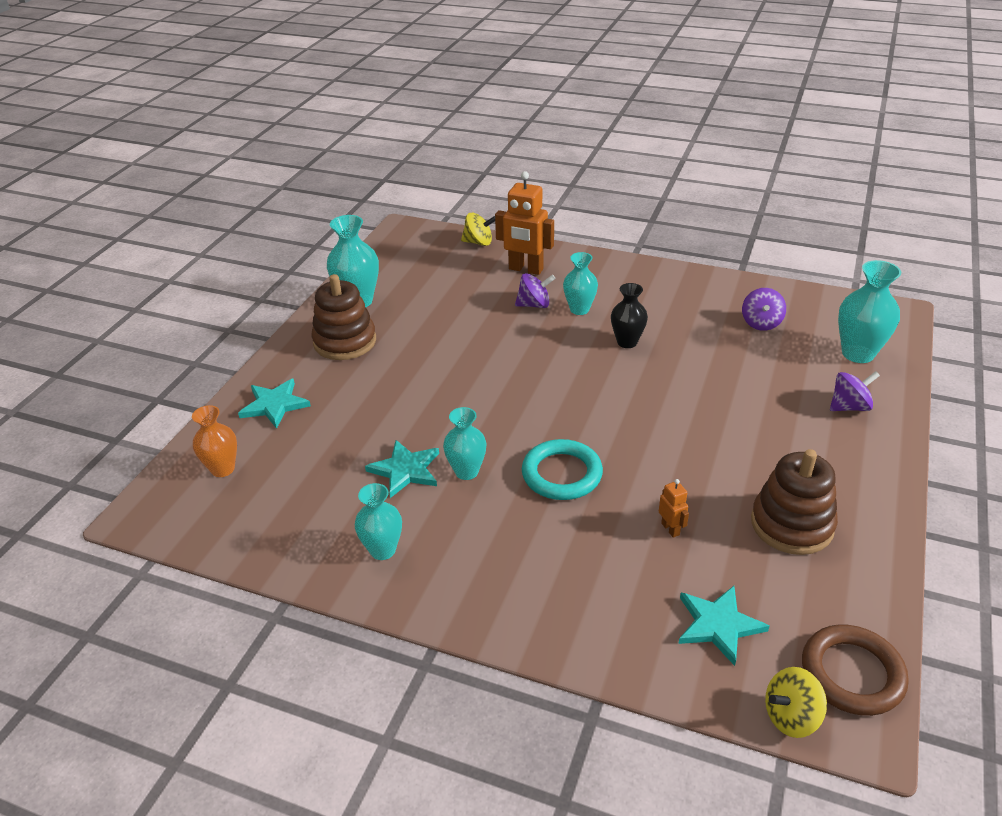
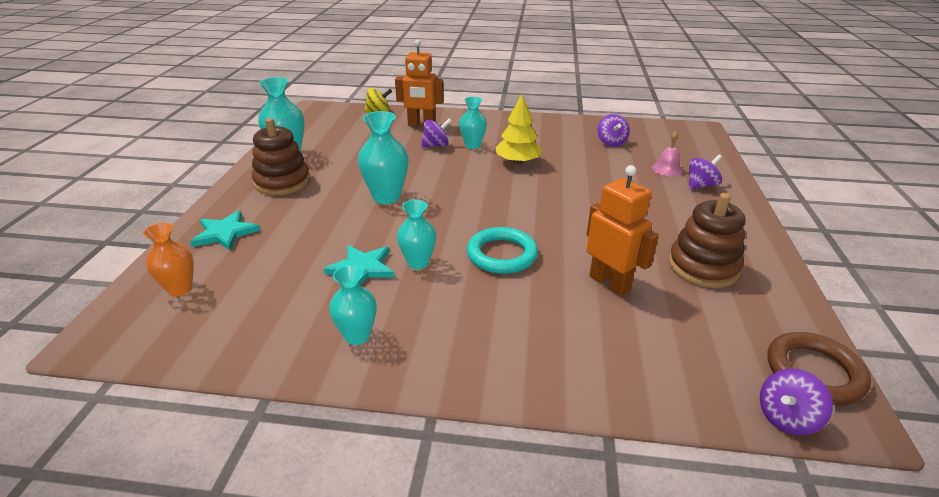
camera: 15 degrees left, 5 degrees down
(627, 342) = (518, 162): black vase -> yellow tree
(670, 529) = (609, 283): orange robot -> orange robot, size x2.14
(718, 625) = (685, 351): turquoise star -> none
(791, 716) = (786, 418): yellow spinning top -> purple spinning top
(816, 375) = (667, 169): none -> pink bell
(858, 353) = (688, 154): turquoise vase -> turquoise vase (386, 197)

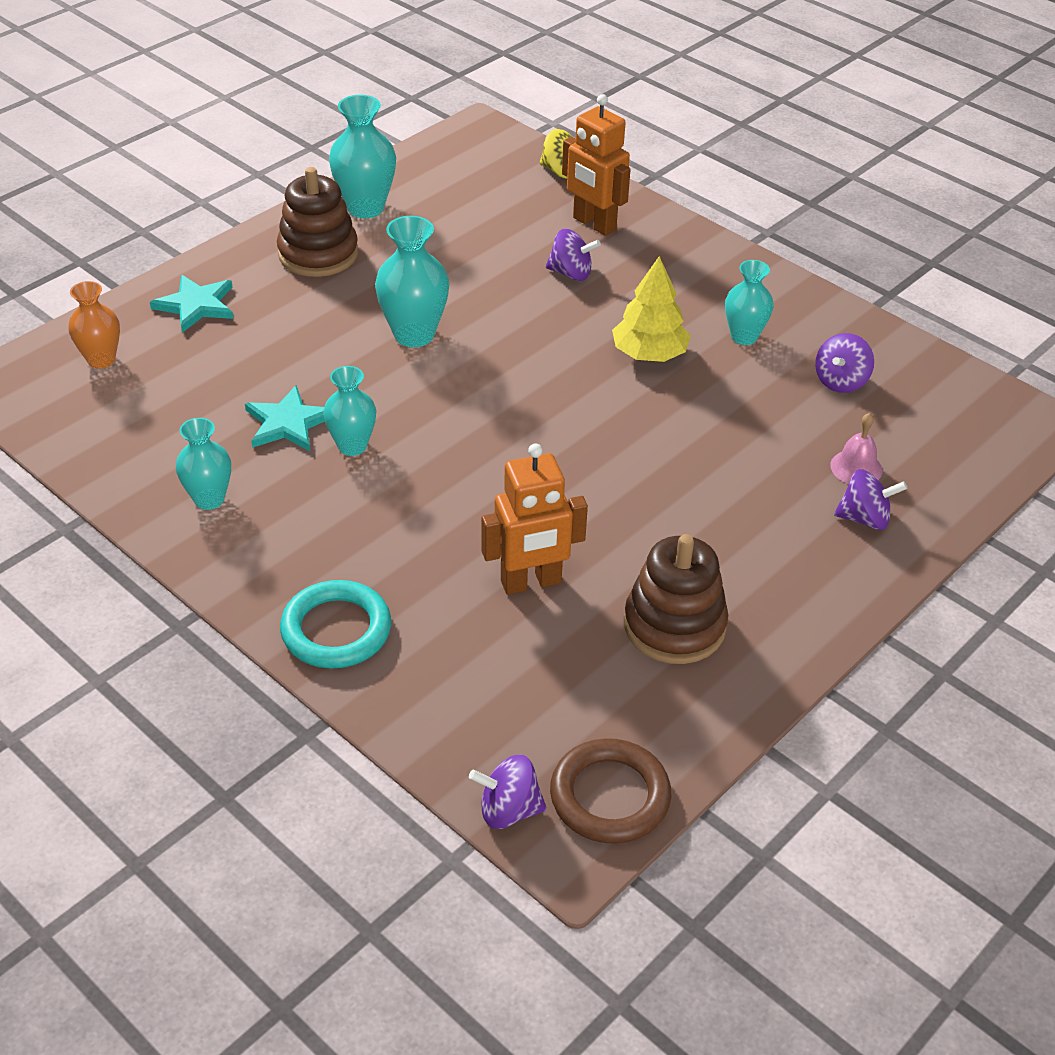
camera: 35 degrees right, 10 degrees up
(472, 145) = (622, 295): turquoise vase -> turquoise vase (744, 336)
(502, 254) = (455, 483): turquoise ring -> turquoise ring (336, 630)
(609, 283) = (531, 582): orange robot -> orange robot turned 75 degrees clockwise

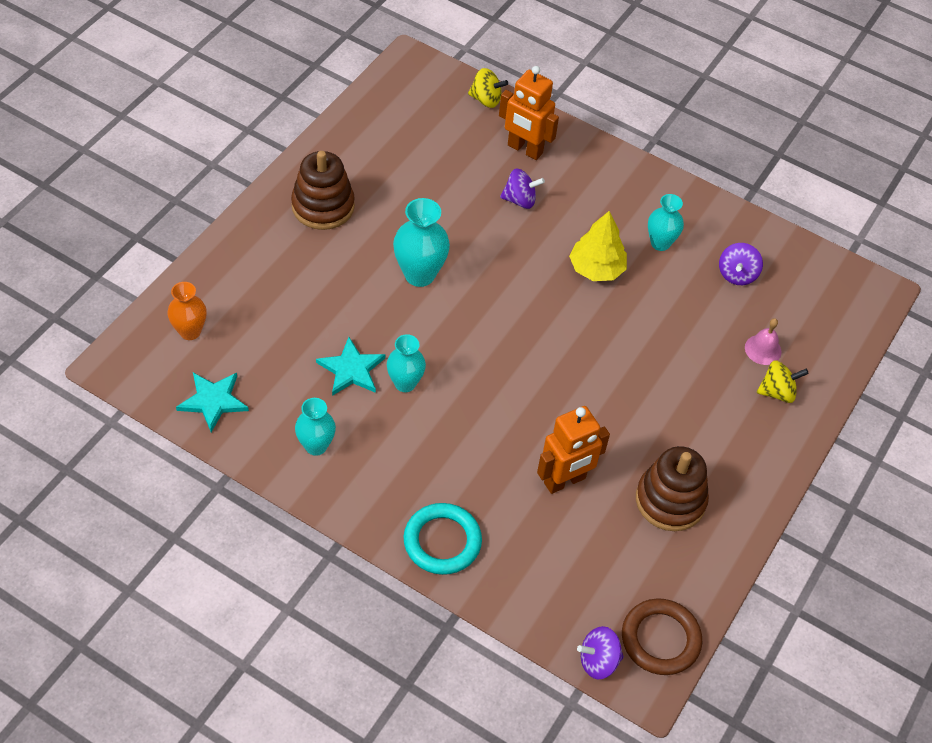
camera: 15 degrees left, 10 degrees up
(196, 305) = (245, 269): turquoise star -> turquoise star (213, 401)
(365, 208) = (345, 155): turquoise vase -> none
(864, 518) = (777, 392): purple spinning top -> yellow spinning top

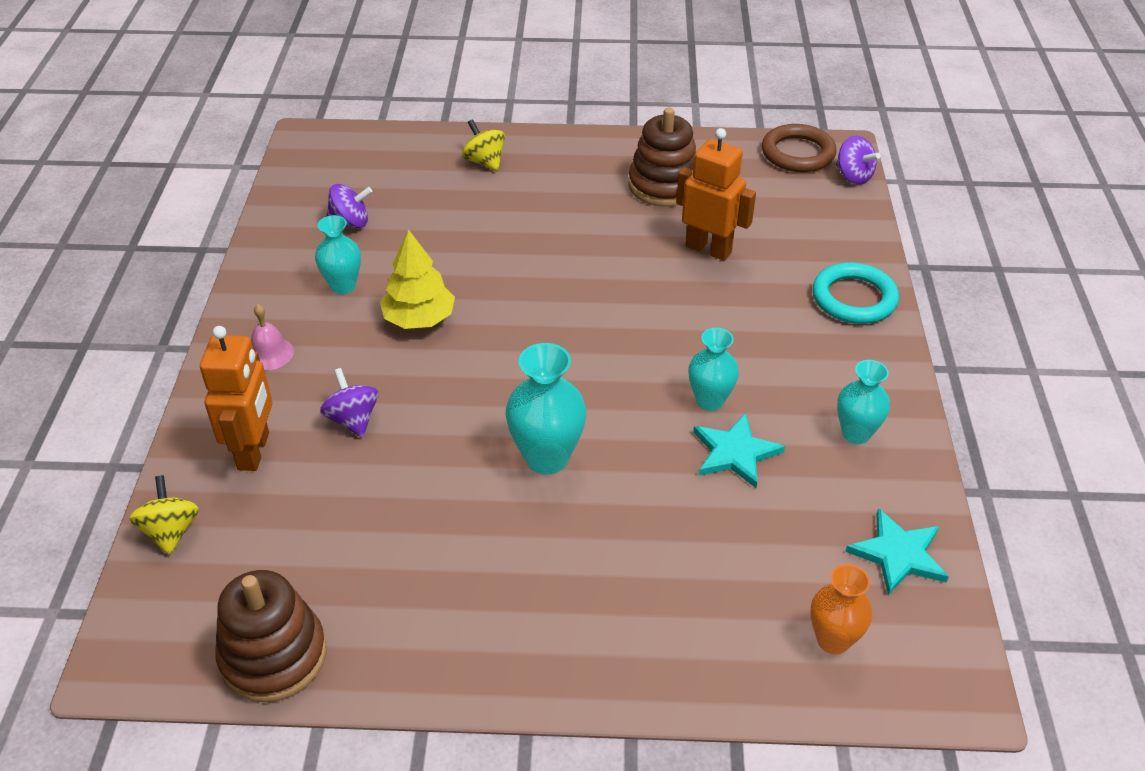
camera: 115 degrees left, 10 degrees down
(323, 206) = (507, 613): brown stacking toy -> brown stacking toy (273, 656)
(763, 349) = (439, 182): pink bell -> pink bell (270, 353)

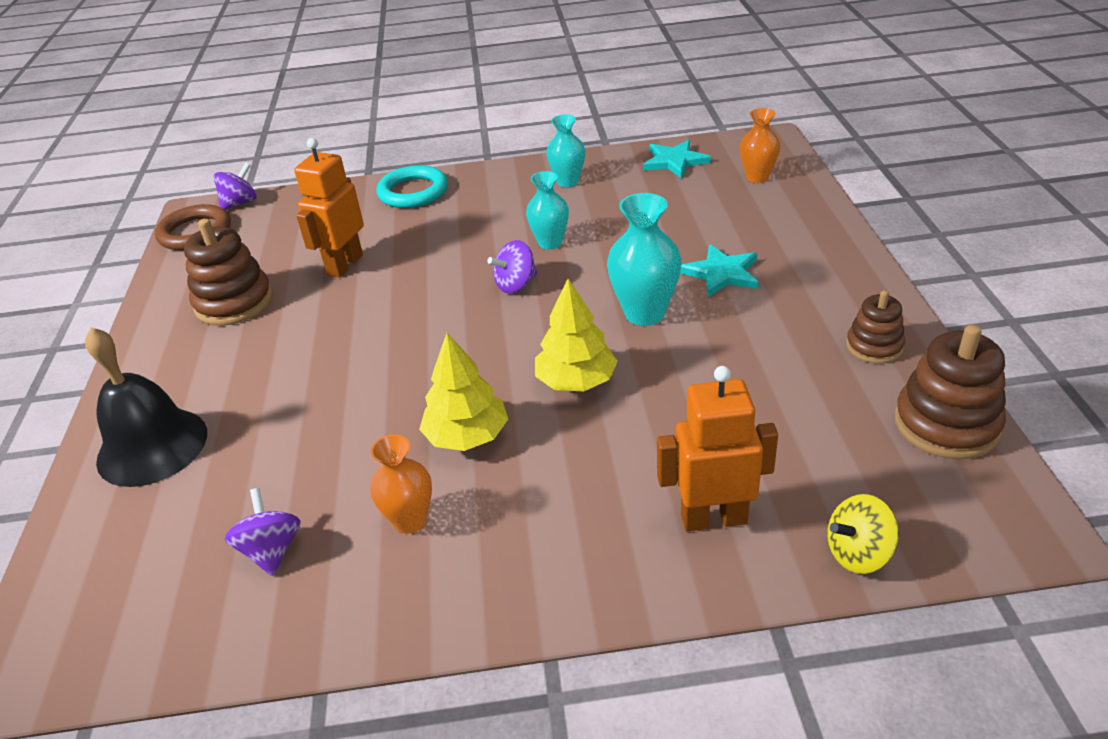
camera: 95 degrees left, 5 degrees down
(270, 353) = (549, 556): pink bell -> none
(343, 286) = (410, 520): turquoise vase -> orange vase
(353, 420) = (639, 449): purple spinning top -> purple spinning top (516, 285)
(414, 640) = (874, 346): none -> brown stacking toy
(460, 392) = (576, 381): none -> yellow tree
(484, 162) = (152, 446): yellow spinning top -> black bell
(735, 453) = (605, 226): turquoise star -> turquoise star (722, 273)

